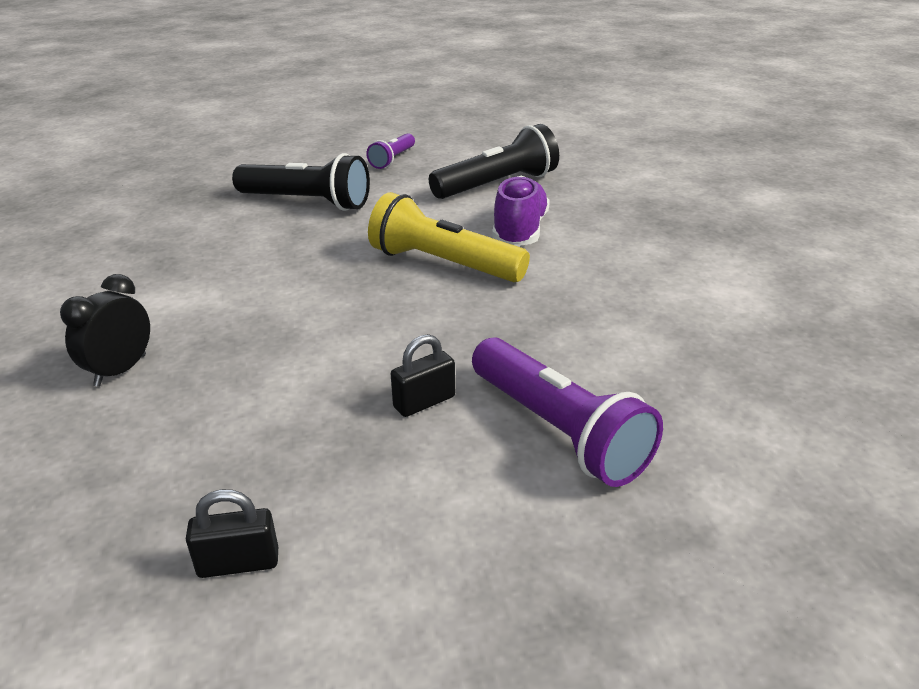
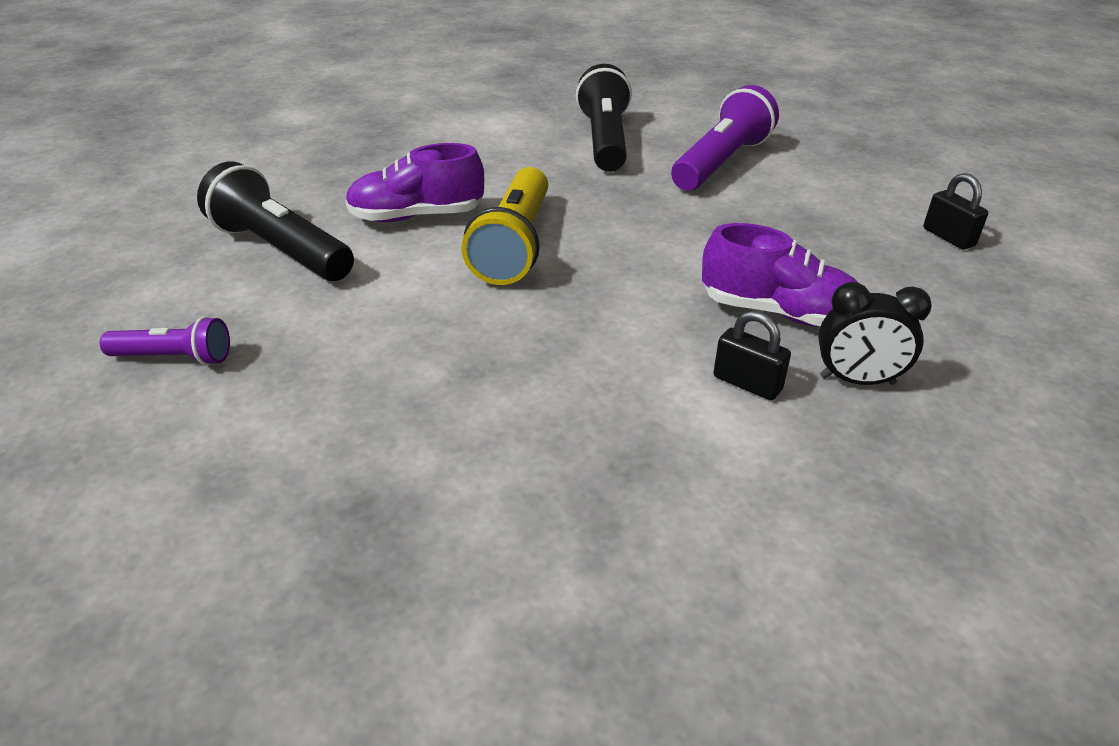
camera: 110 degrees left, 5 degrees up
(235, 363) = (778, 313): none -> purple shoe
(307, 202) = (373, 395): black flashlight -> black flashlight (605, 141)
(424, 402) = (739, 211): black padlock -> black padlock (747, 383)

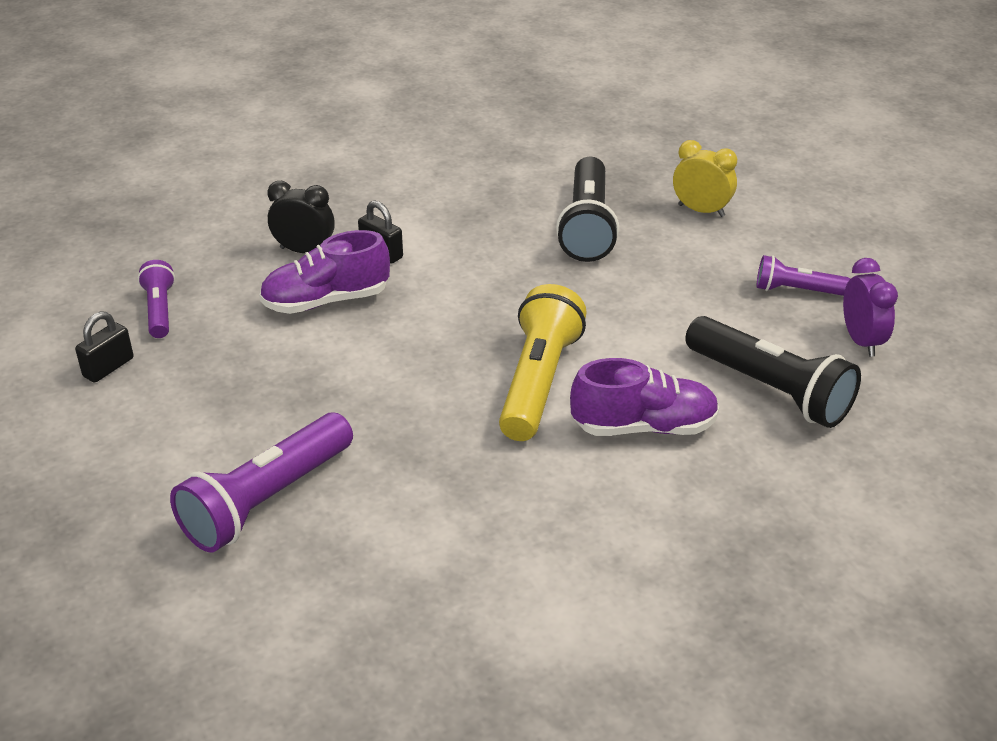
camera: 175 degrees left, 0 degrees up
(143, 299) = (861, 341): none -> purple clock
(237, 500) = (701, 210): none -> yellow clock
(605, 141) = (403, 562): black flashlight -> black flashlight (587, 226)
(778, 313) = (326, 301): purple shoe -> purple shoe turned 45 degrees counterclockwise
(948, 237) = (108, 367): black padlock -> black padlock turned 60 degrees clockwise
(963, 292) = (159, 310): none -> purple flashlight

